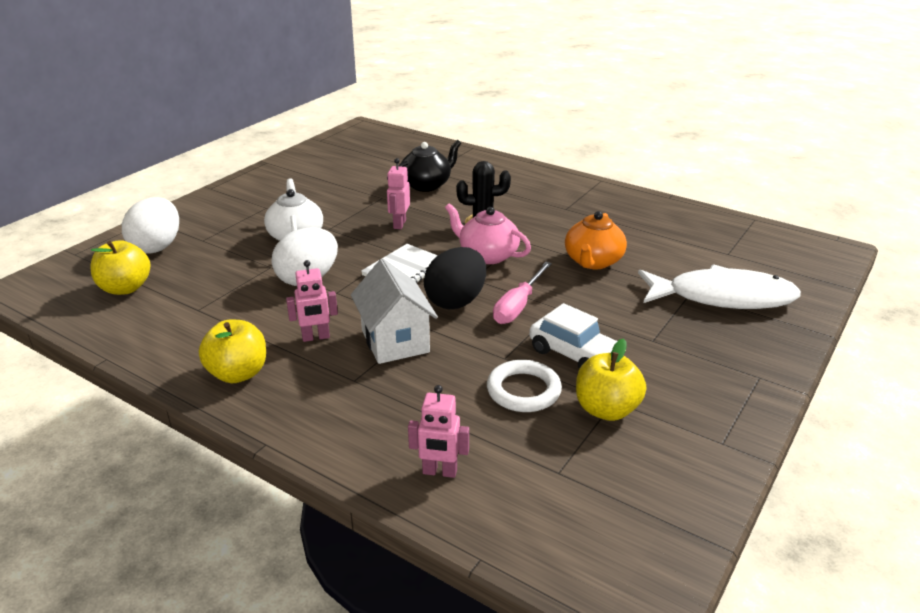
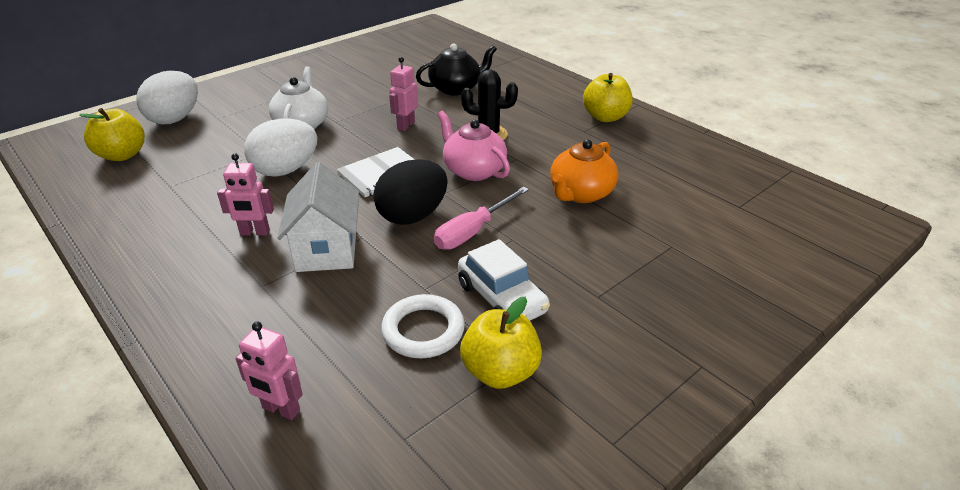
camera: 15 degrees right, 5 degrees up
(238, 373) = (161, 258): yellow apple -> yellow apple (605, 117)
(722, 297) = (707, 258): white fish -> none

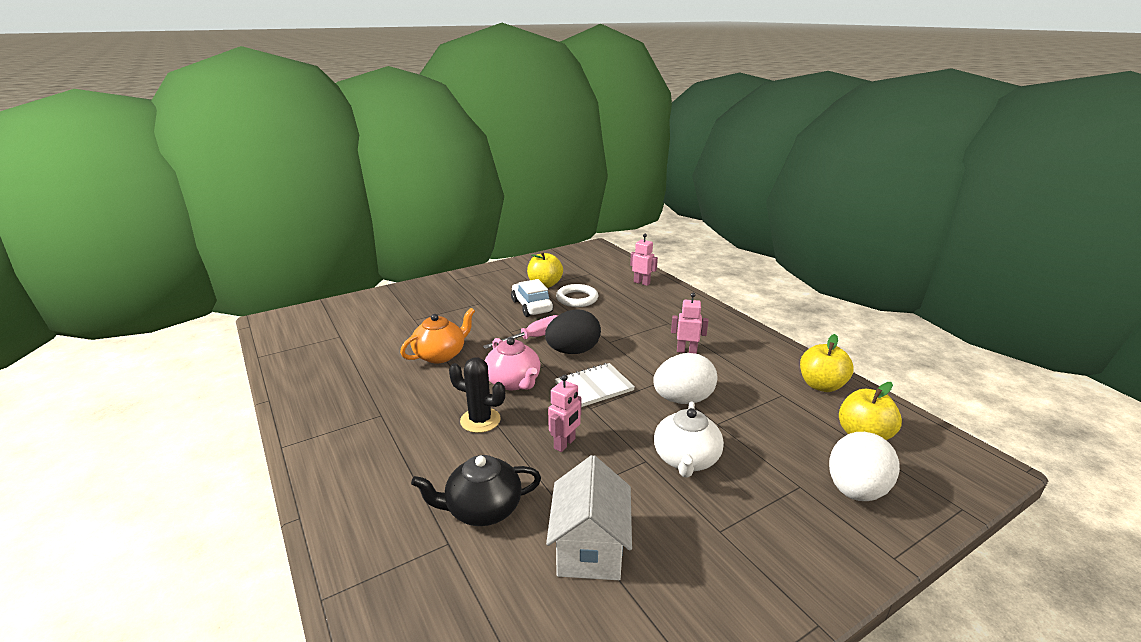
camera: 170 degrees left, 10 degrees down
(326, 250) = (633, 336): white house -> white house (589, 549)
(605, 117) = (340, 431): yellow apple -> yellow apple (821, 385)

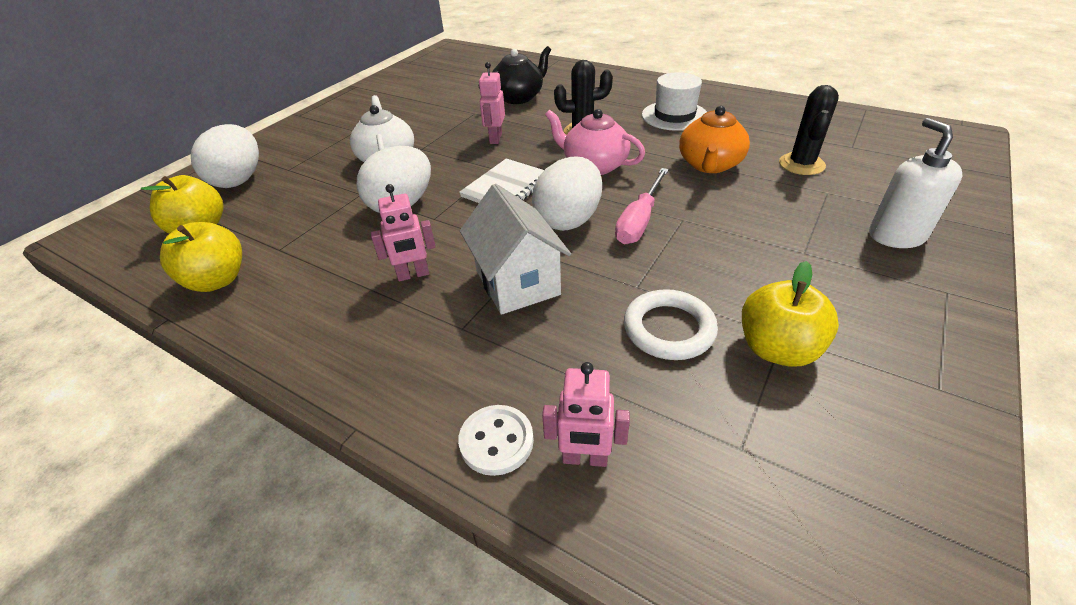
camera: 155 degrees right, 15 degrees up
(384, 406) = (674, 116): none -> white hat
(391, 336) = (801, 164): none -> black cactus
(429, 296) = (896, 235): none -> white soap dispenser
(531, 306) = (718, 277): white car -> none
(573, 351) = (568, 220): black egg -> white egg
(589, 549) = (438, 103): white house -> white house (517, 282)
(670, 292) = (496, 441): none -> white button

